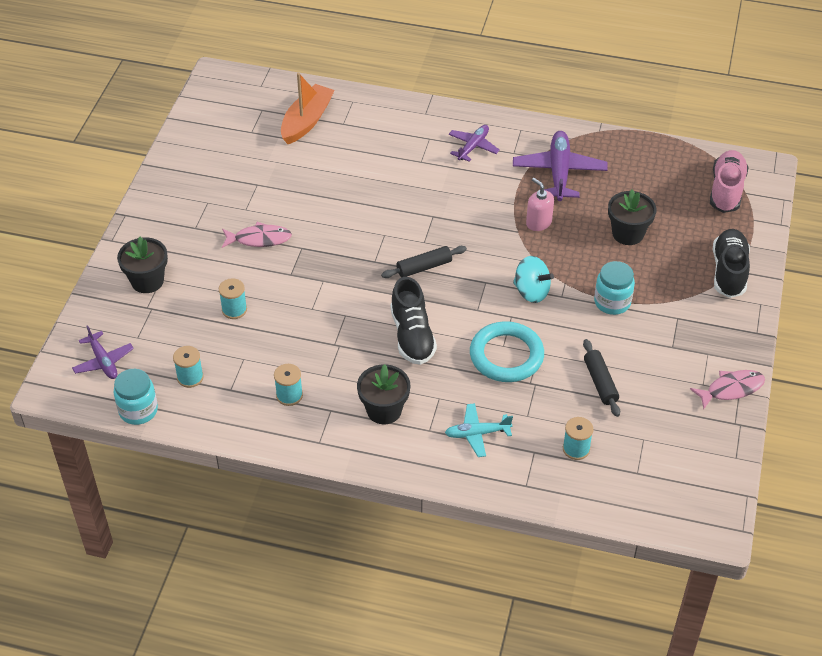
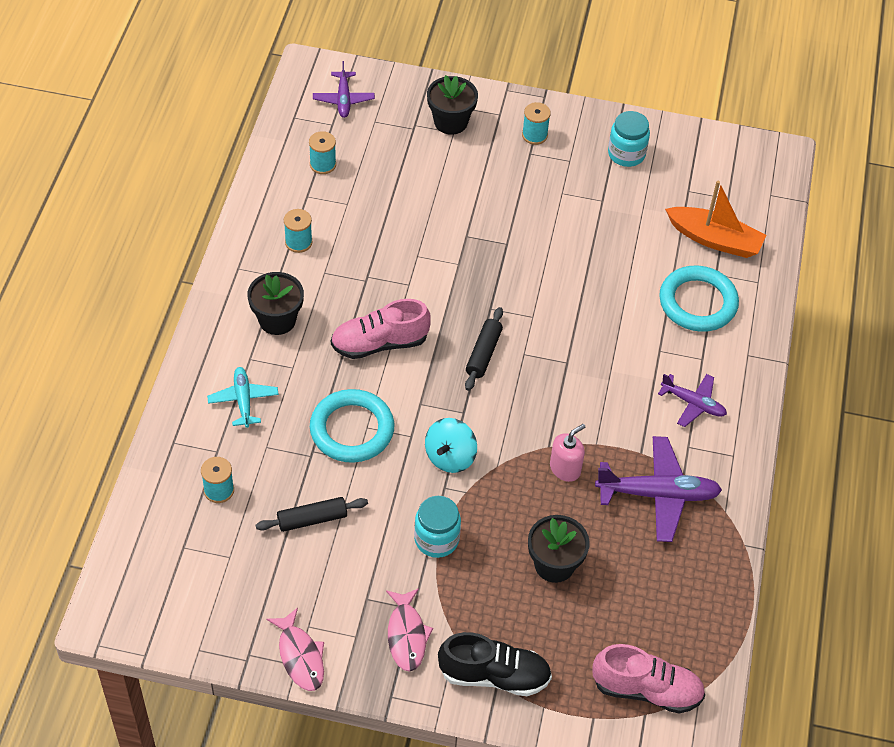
camera: 85 degrees right, 5 degrees up
(103, 361) = (343, 99): purple plane -> purple plane turned 60 degrees counterclockwise
(138, 410) = (282, 130): turquoise jar -> turquoise jar (626, 154)
(234, 310) = (413, 192): turquoise spool -> turquoise spool (534, 135)
(259, 239) = (517, 207): pink fish -> pink fish (406, 635)
(372, 136) = (697, 302): none -> turquoise ring
(412, 336) = (379, 343): black shoe -> pink shoe
(424, 267) = (483, 354): black rolling pin -> black rolling pin turned 45 degrees clockwise

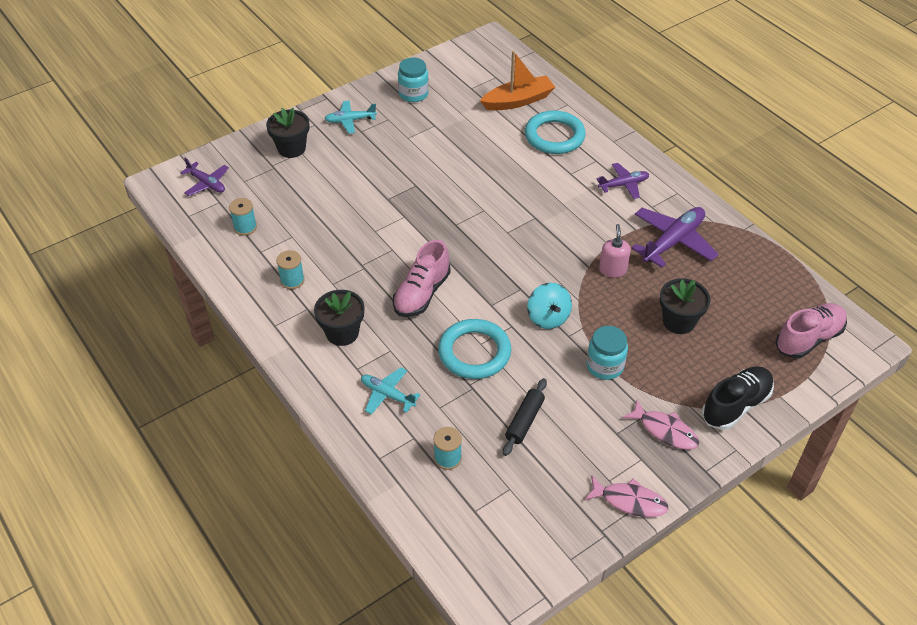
camera: 45 degrees left, 5 degrees down
(483, 354) = (486, 250): black rolling pin -> none
(534, 135) = (350, 120): turquoise spool -> turquoise plane

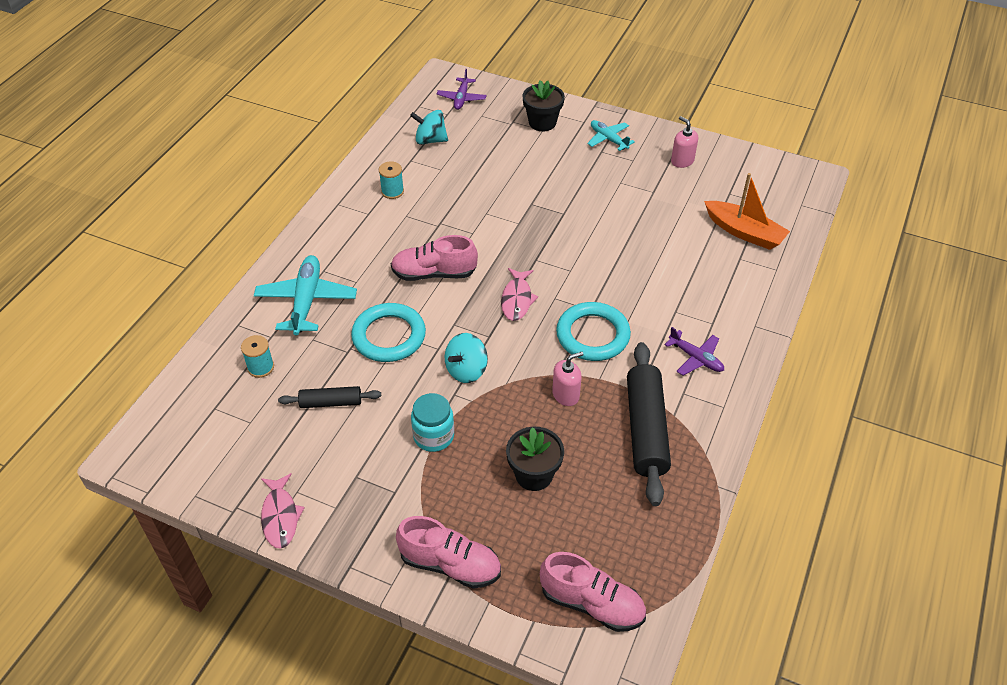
camera: 60 degrees right, 0 degrees up
(245, 227) = (430, 140): turquoise spool -> turquoise spinning top
(342, 333) = (355, 245): black flower pot -> none
(387, 395) = (306, 301): turquoise plane -> turquoise plane, size x1.68
(413, 94) = (682, 161): turquoise jar -> pink soap dispenser
(554, 136) = (718, 278): turquoise ring -> turquoise ring (592, 335)
(665, 430) = (381, 514): pink fish -> pink fish (517, 299)
(673, 241) = (645, 429): purple plane -> black rolling pin
(735, 405) = (450, 564): black shoe -> pink shoe

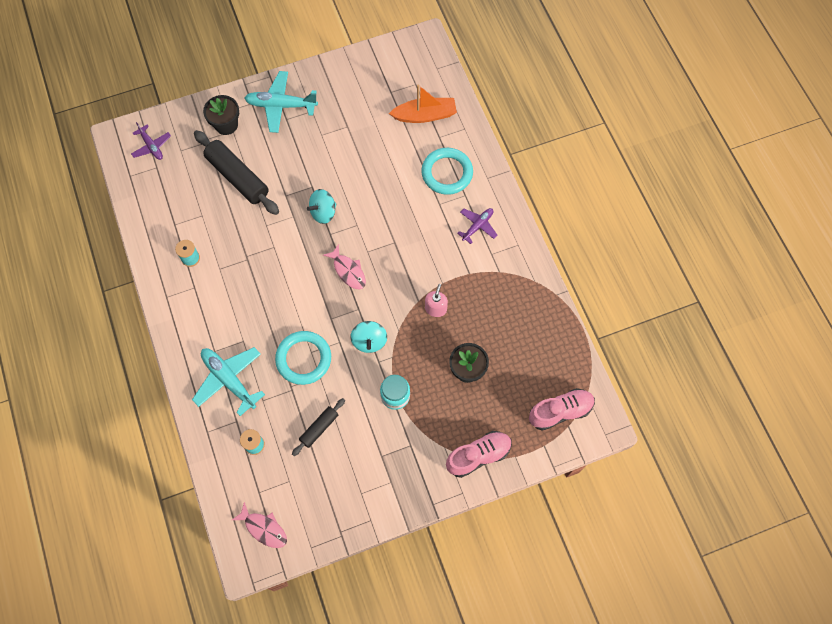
camera: 45 degrees left, 20 degrees up
(280, 516) = (369, 514): pink fish -> pink fish (264, 528)
(430, 140) = (169, 198): turquoise spinning top -> turquoise spinning top (323, 212)
(434, 273) = (282, 295): pink shoe -> none
(592, 335) = (412, 258): turquoise ring -> turquoise ring (447, 173)
(608, 139) = (281, 105): turquoise plane -> turquoise plane, size x1.68
(645, 429) = (494, 293): black rolling pin -> black rolling pin (237, 177)
(682, 161) = (341, 88): pink soap dispenser -> none
(696, 358) = (477, 226): purple plane -> purple plane turned 45 degrees counterclockwise

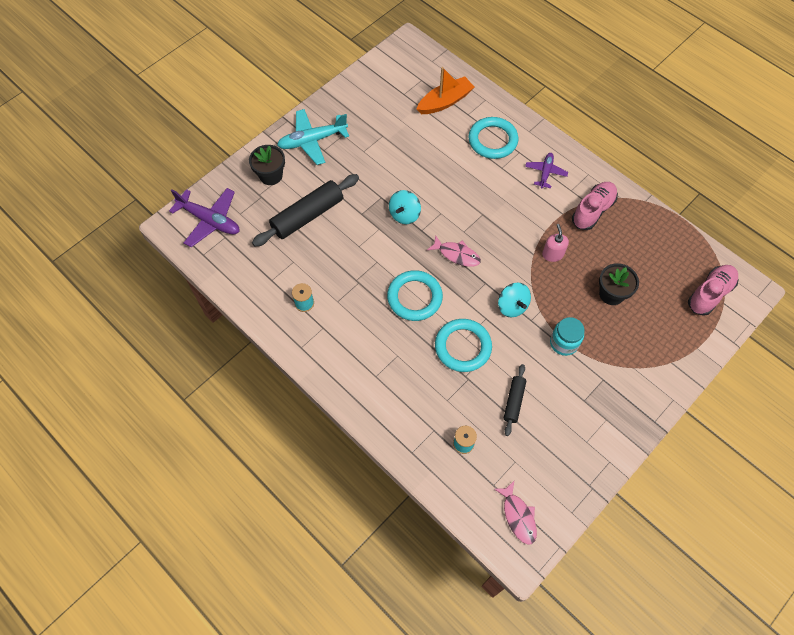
camera: 25 degrees left, 5 degrees down
(151, 146) = (210, 220): purple plane -> purple plane, size x1.68
(229, 380) = (405, 396): turquoise plane -> none
(237, 177) = (308, 216): black rolling pin -> black rolling pin turned 60 degrees counterclockwise
(264, 528) = (518, 516): pink fish -> pink fish turned 60 degrees clockwise
(288, 295) = (414, 297): none -> turquoise ring
(478, 456) = (666, 361): pink shoe -> pink shoe (592, 211)

